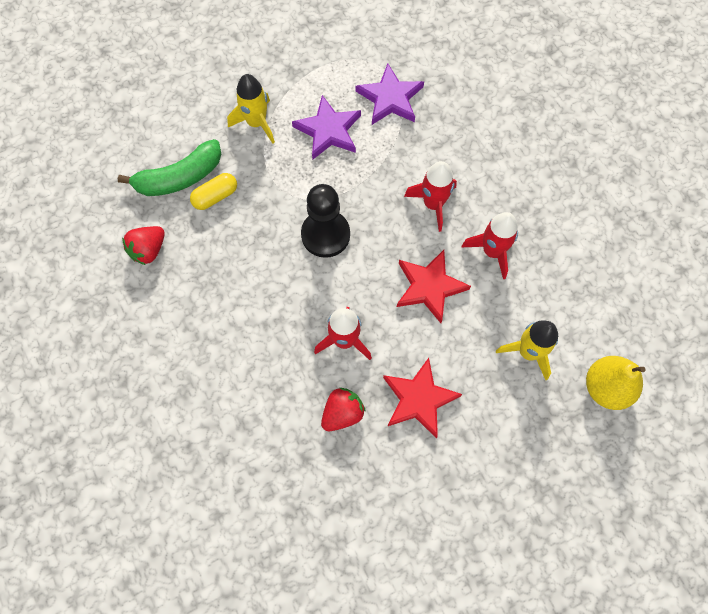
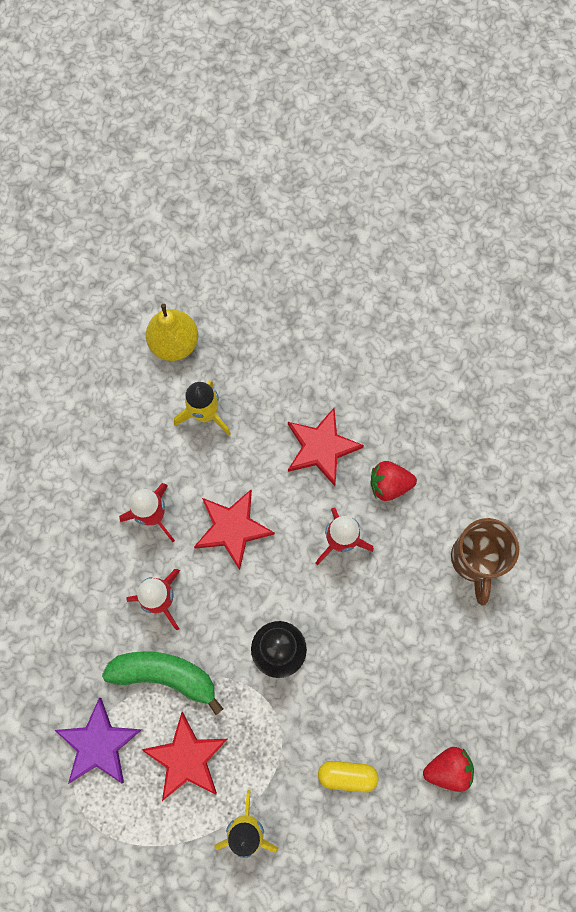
camera: 140 degrees left, 5 degrees up
(179, 177) = (366, 827): green banana -> green banana (165, 675)
(230, 408) = (475, 559): none -> brown mug
(328, 130) = (186, 758): purple star -> red star

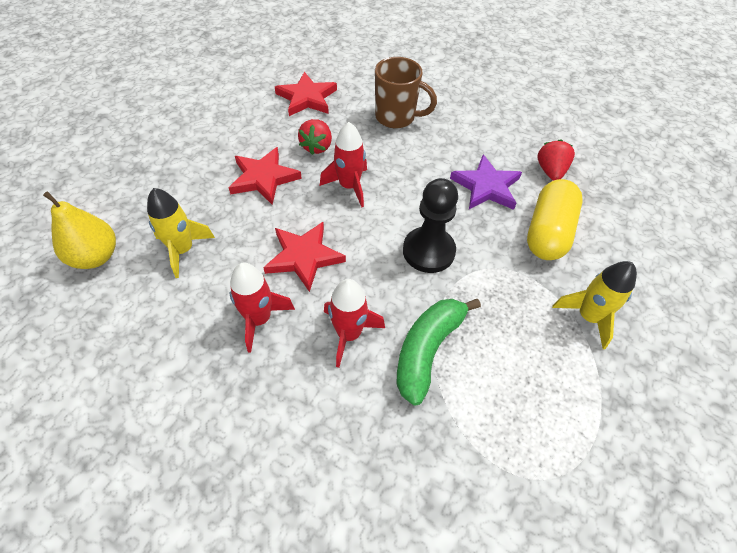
camera: 75 degrees left, 20 degrees down
(99, 743) = (486, 436): purple star -> purple star (486, 187)
(186, 758) = (515, 351): red star -> red star (307, 98)
(347, 775) = (548, 232): yellow capsule -> yellow capsule, size x1.78

